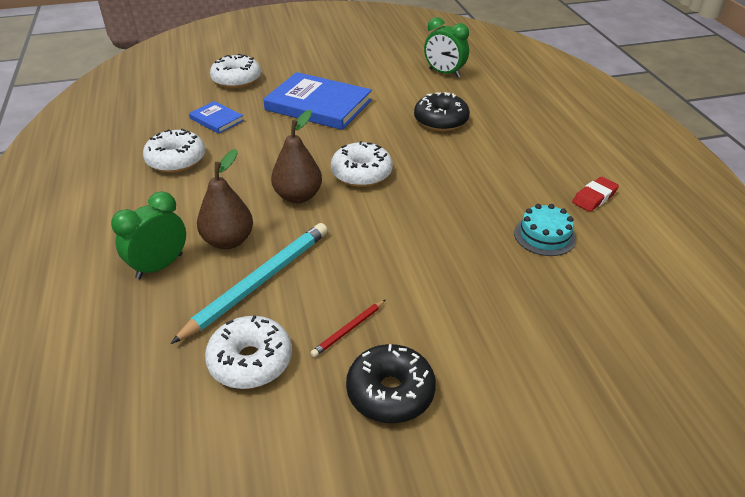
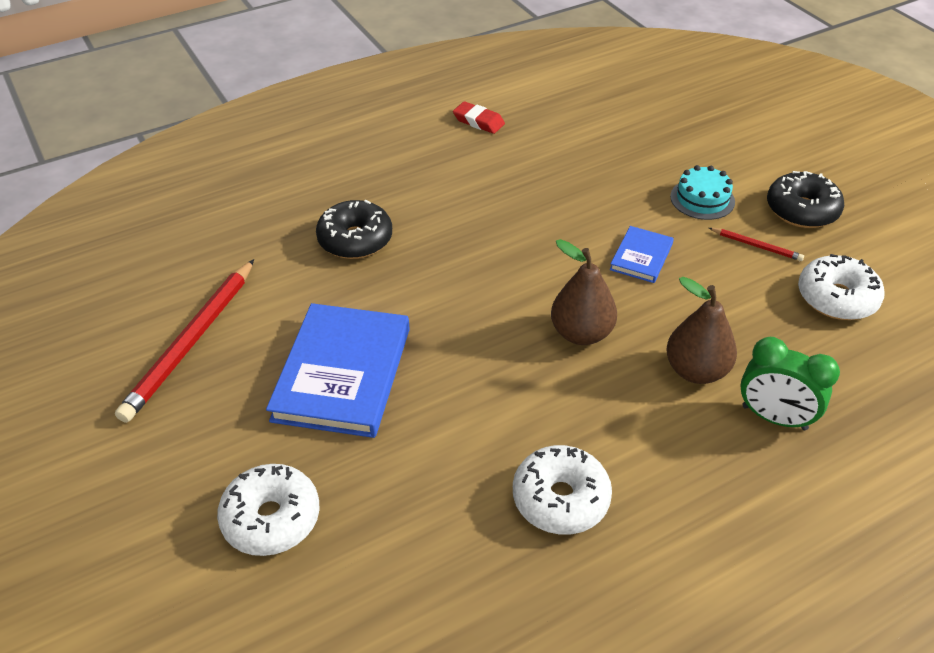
camera: 105 degrees left, 5 degrees up
(216, 119) = (424, 493): blue book -> blue book (641, 257)
(258, 283) = (742, 323): turquoise pencil -> none
(361, 173) = (508, 288): white donut -> none
(370, 66) = (191, 341): none -> red pencil
(444, 73) = (209, 255): green clock -> none
(544, 235) = (556, 147): turquoise cake -> turquoise cake (702, 199)

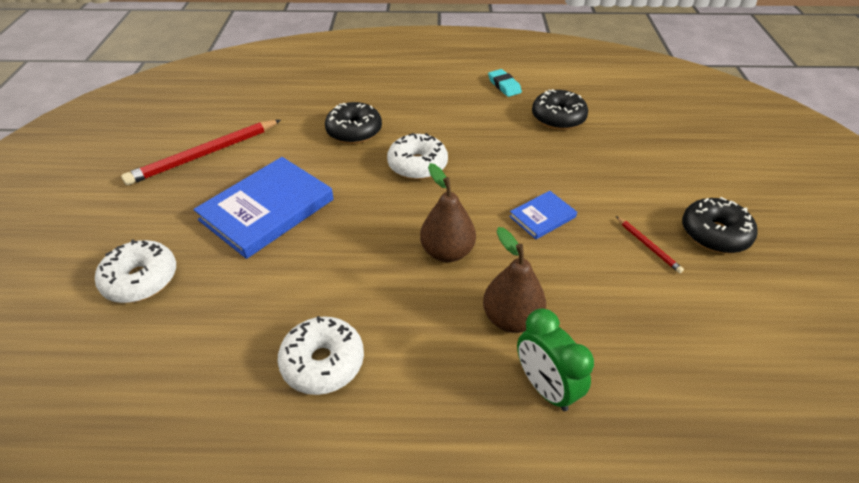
camera: 30 degrees right, 0 degrees up
(478, 121) = (504, 86): red eraser -> turquoise eraser
(568, 141) = (558, 118): none -> black donut
(702, 199) = (630, 194): turquoise cake -> none
(836, 298) = (688, 316): white donut -> white donut (417, 165)

